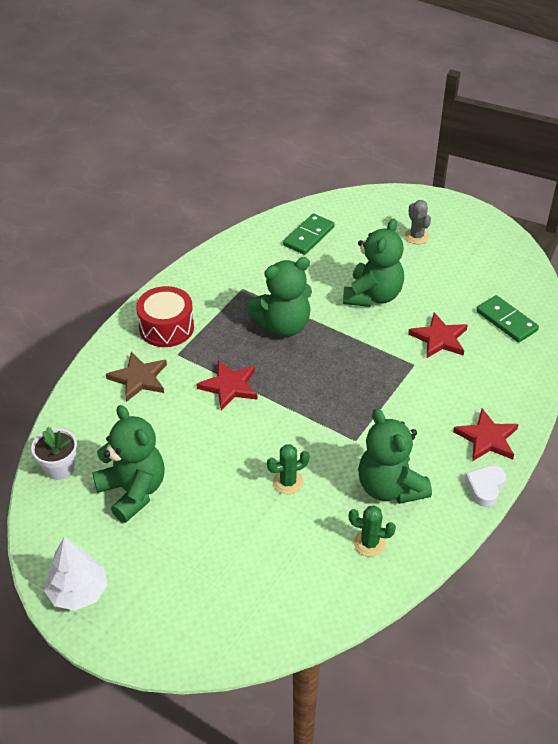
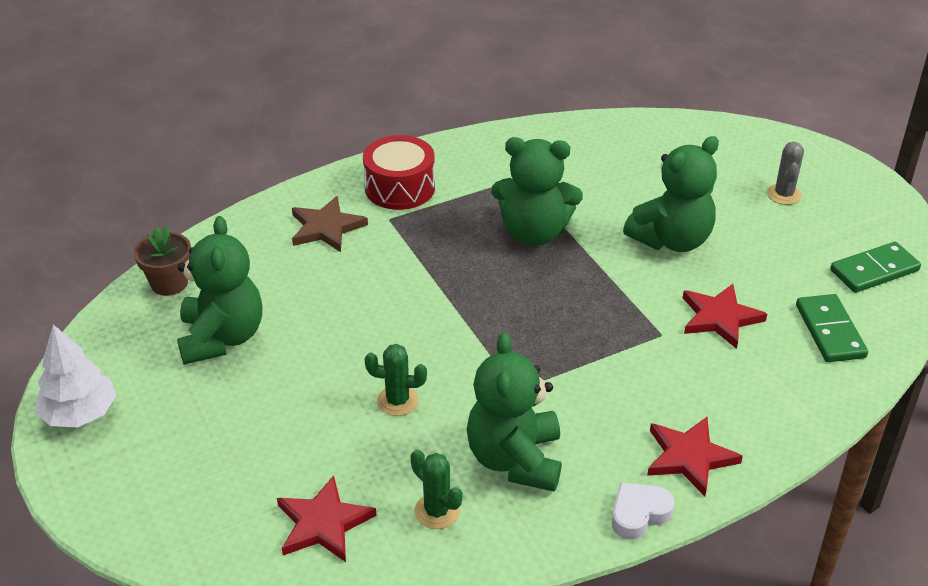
camera: 30 degrees right, 5 degrees down
(59, 468) = (169, 283): white flower pot -> brown flower pot
(229, 386) = (417, 273): red star -> red star (323, 523)
(309, 236) = (644, 150): green domino -> green domino (874, 271)

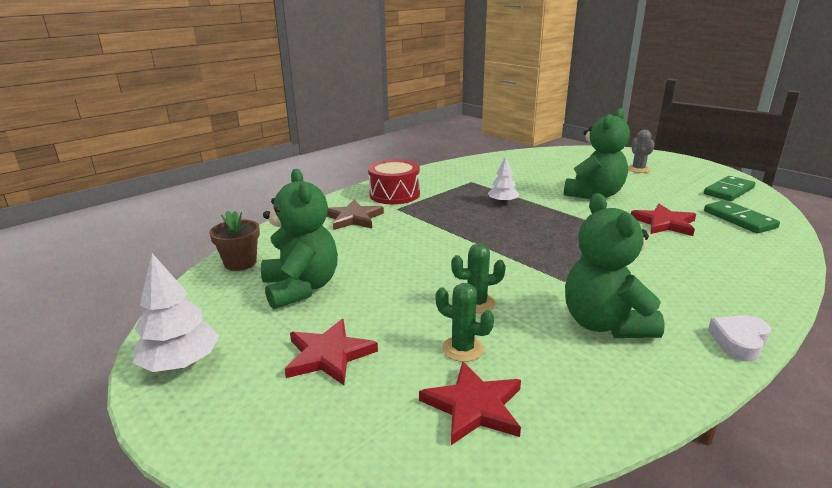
camera: 15 degrees left, 15 degrees down
(437, 511) = (572, 374): green cactus -> green cactus (463, 349)
(534, 233) = (502, 202): green teddy bear -> white tree
(689, 457) = (733, 298): red star -> red star (329, 355)

